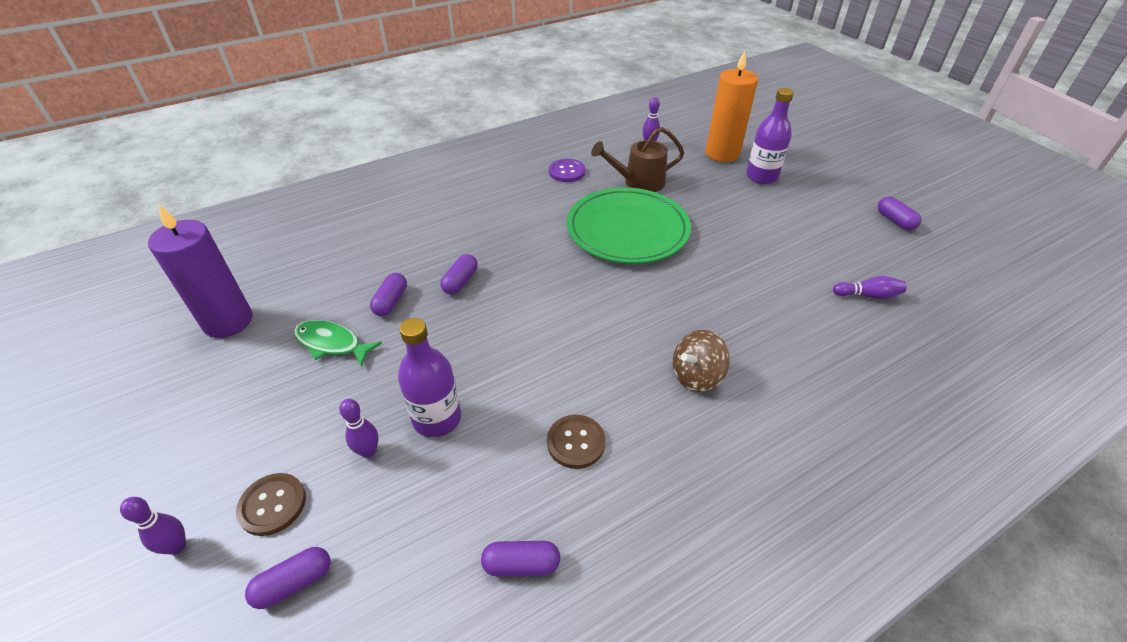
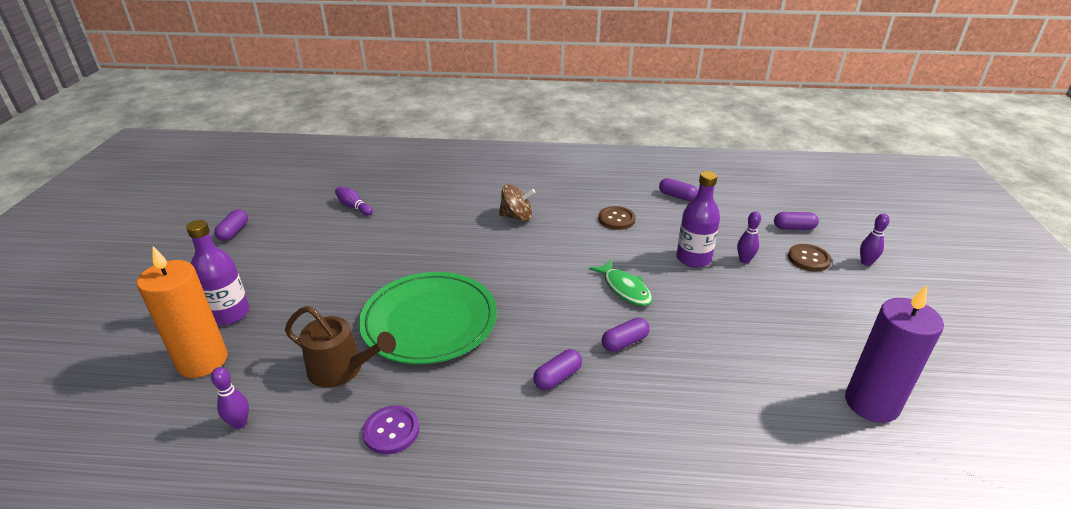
camera: 145 degrees left, 10 degrees down
(332, 344) = (762, 337): green fish -> green fish (624, 289)
(391, 302) = (699, 352): purple capsule -> purple capsule (557, 377)

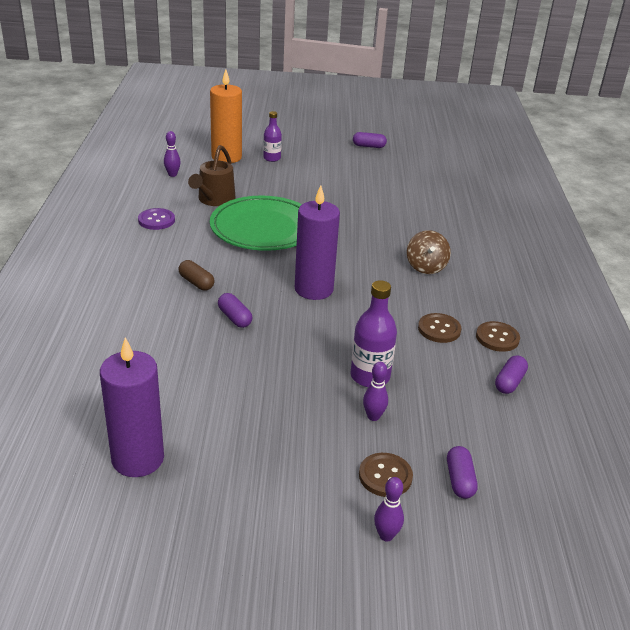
camera: 85 degrees right, 0 degrees up
(229, 314) = (272, 158): purple bottle -> purple bottle, size x0.65
(354, 207) = (418, 187): purple bowling pin -> none
(557, 377) = (196, 283): purple capsule -> brown capsule
(562, 285) = (314, 289): none -> purple candle
(622, 194) = (497, 338): none -> brown button
(624, 289) = (311, 324): green fish -> none

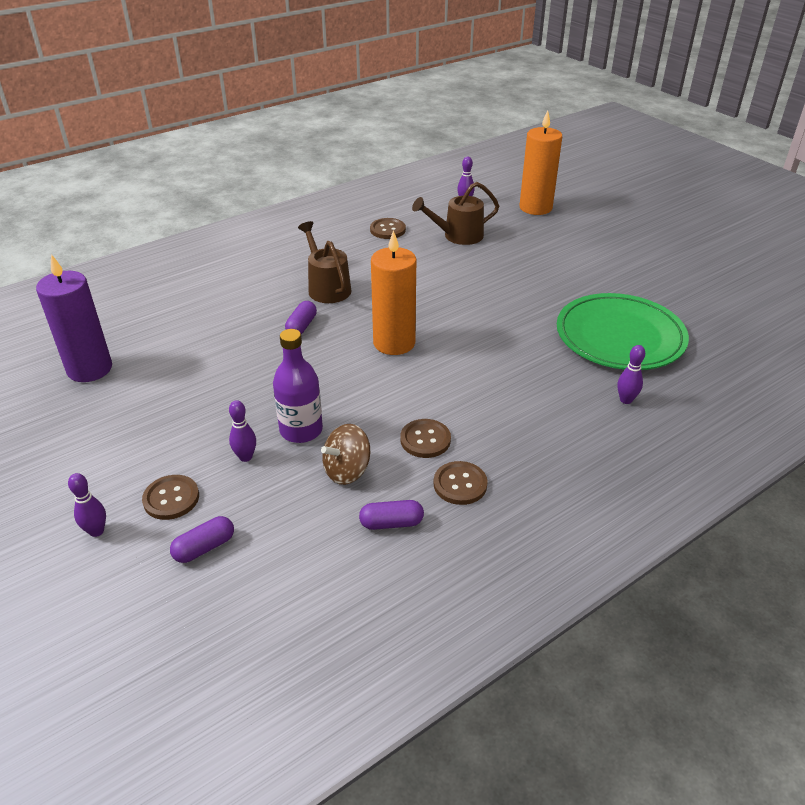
camera: 55 degrees right, 5 degrees up
(156, 220) = (387, 230): purple button -> brown button
(196, 283) = (327, 287): brown capsule -> brown watering can
(263, 228) = (451, 276): green plate -> green plate (620, 336)
(272, 158) = (574, 226): purple bottle -> none
(314, 289) = (394, 343): purple candle -> orange candle
(369, 146) = (697, 257): purple capsule -> none
(426, 267) = (524, 386): brown spinning top -> brown spinning top (347, 471)
(478, 242) = (626, 400): none -> purple bowling pin

